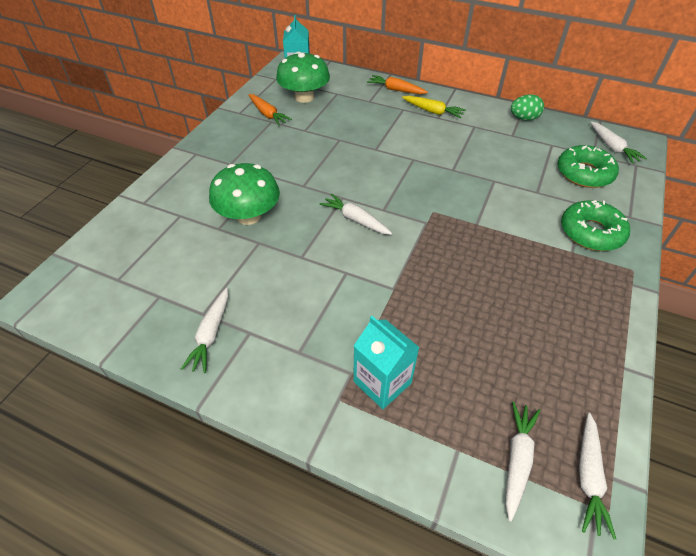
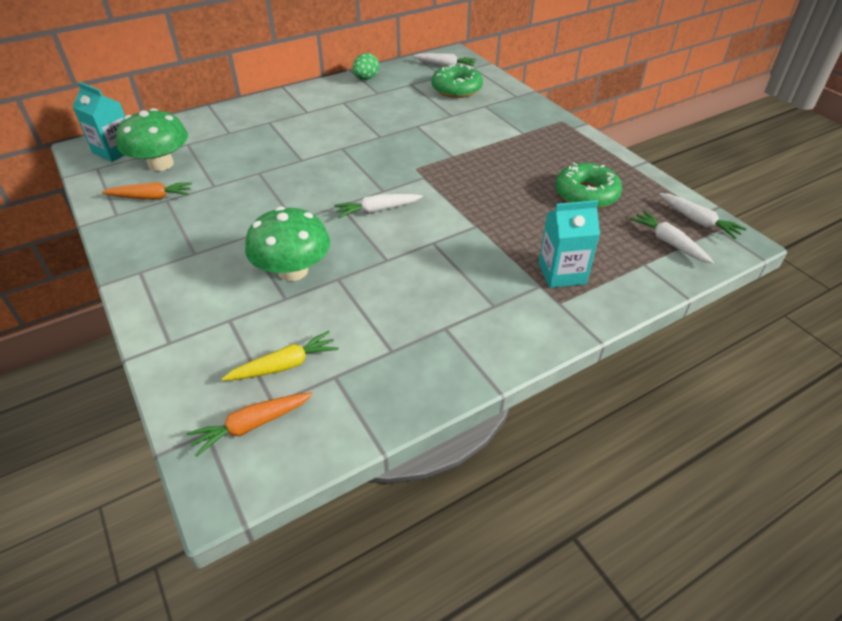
camera: 55 degrees left, 5 degrees down
(211, 334) = (423, 354): white carrot -> none
(396, 90) = (236, 112): orange carrot -> orange carrot (252, 425)
(432, 111) = (295, 110): yellow carrot -> yellow carrot (284, 365)
(591, 232) = (514, 117): green donut -> green donut (586, 194)

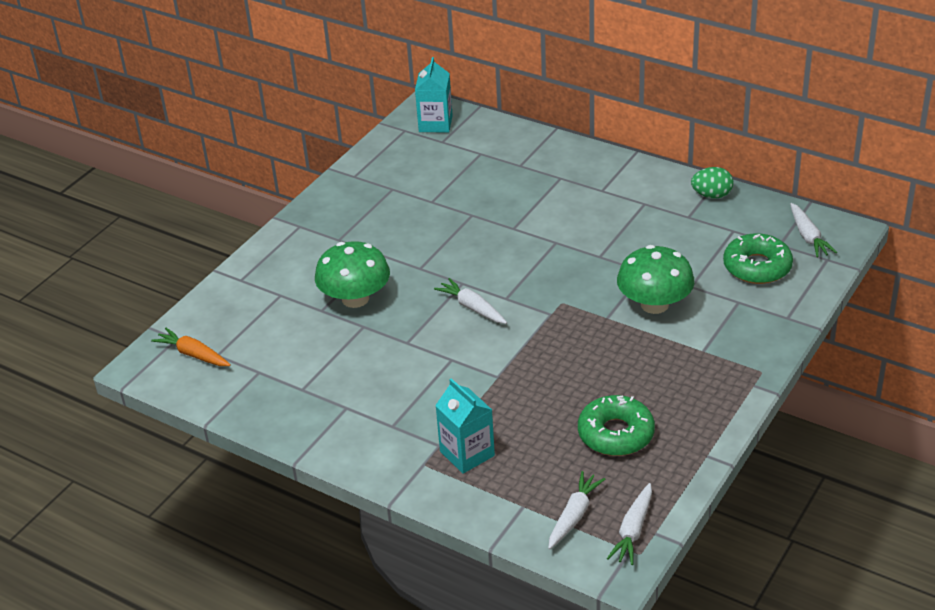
camera: 65 degrees right, 5 degrees down
(151, 197) = (389, 179): orange carrot -> none
(161, 164) = (438, 157): green mushroom -> green mushroom (654, 304)
(284, 365) = (254, 343): yellow carrot -> none

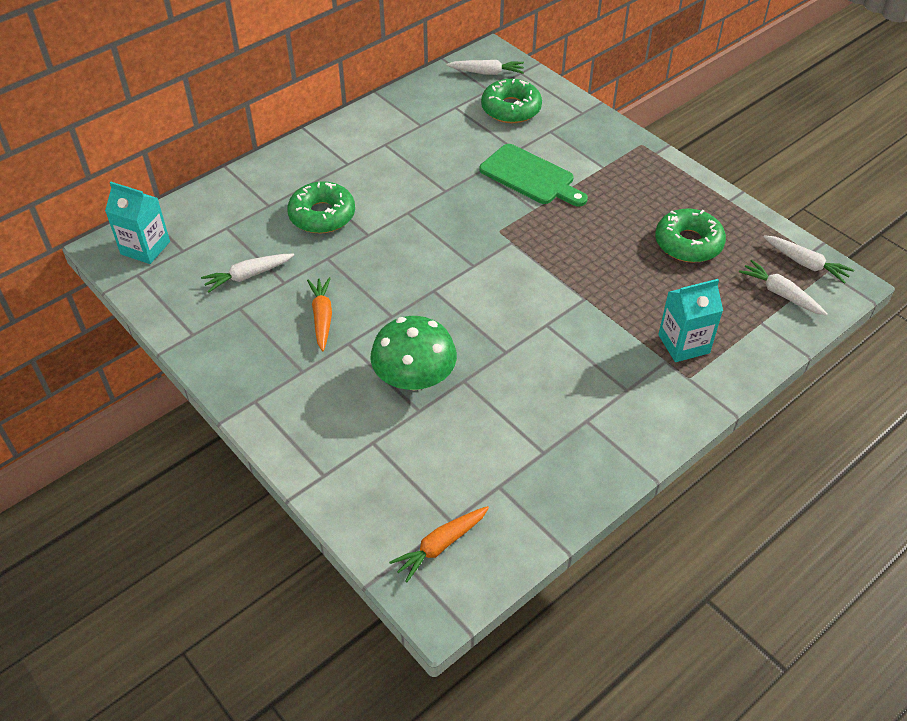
camera: 75 degrees left, 10 degrees up
(400, 232) = (322, 317): none -> orange carrot
(472, 308) = (476, 292): white carrot -> white carrot (248, 276)
(523, 196) = (322, 215): none -> green donut
(654, 304) = (530, 176): green mushroom -> green cutting board
(711, 195) = (399, 104): green egg -> none

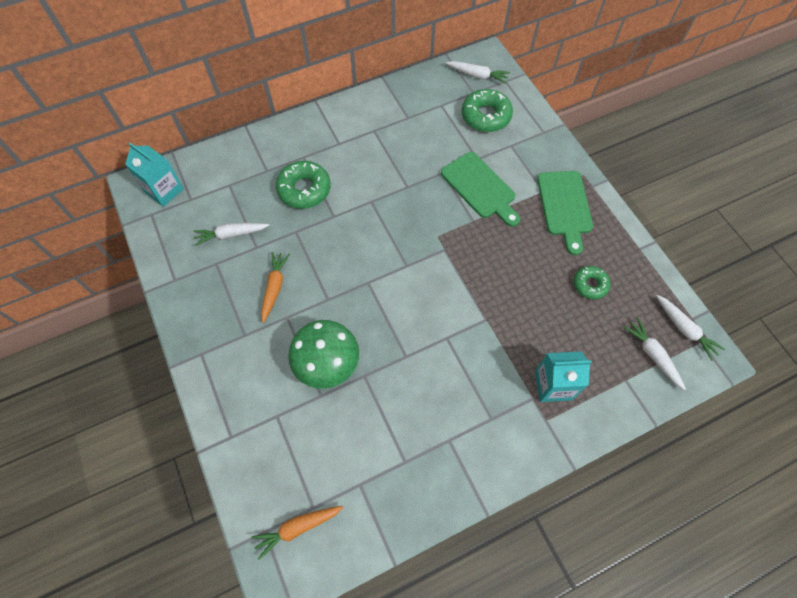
camera: 15 degrees right, 15 degrees up
(632, 177) = (565, 206): none -> green cutting board
(688, 243) = (590, 285): green donut -> green donut, size x0.61

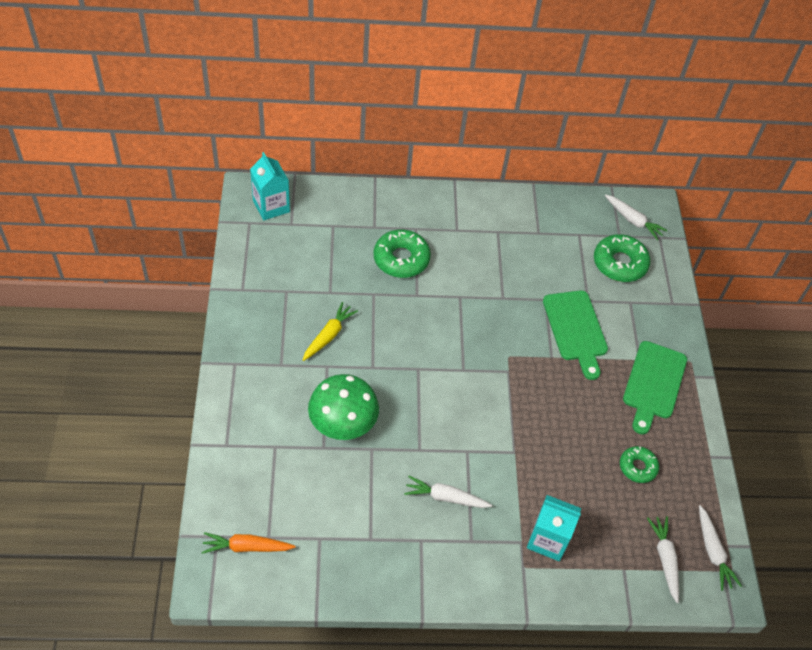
camera: 20 degrees right, 10 degrees down
(231, 235) = (313, 271): white carrot -> white carrot (446, 497)
(274, 288) = (328, 335): orange carrot -> yellow carrot

